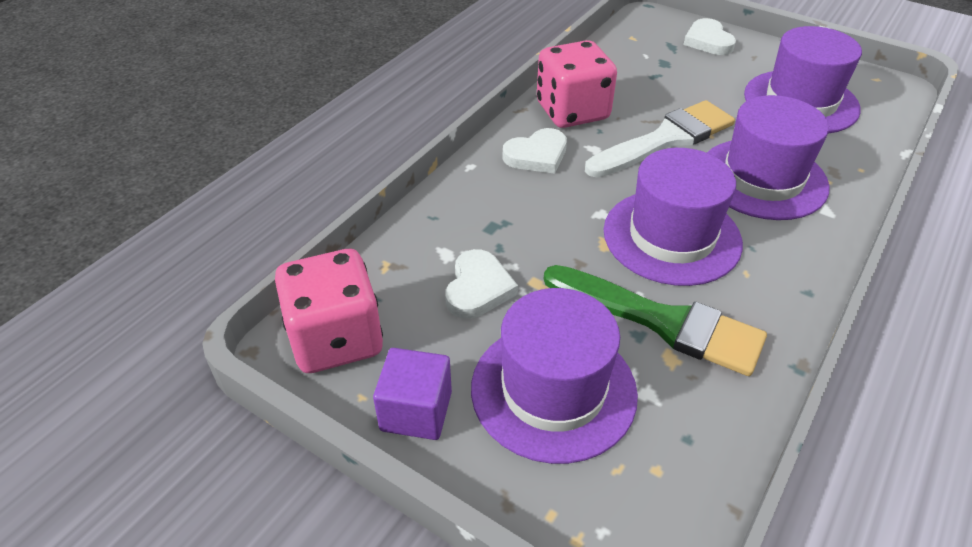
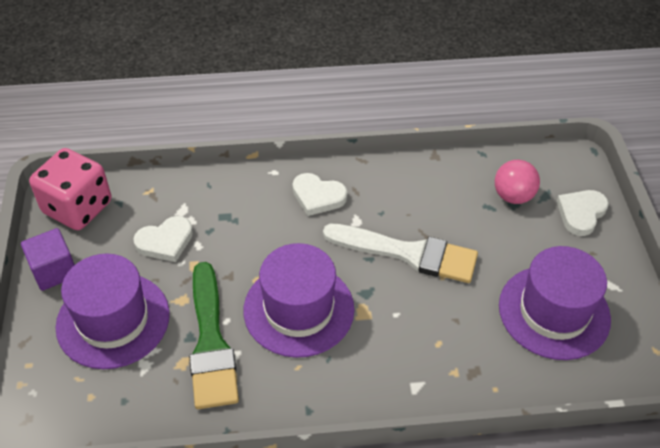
camera: 50 degrees right, 5 degrees up
(572, 111) = (388, 186): pink dice -> none
(656, 59) = (513, 196): none -> pink ball
(762, 179) = (417, 331): purple hat -> none

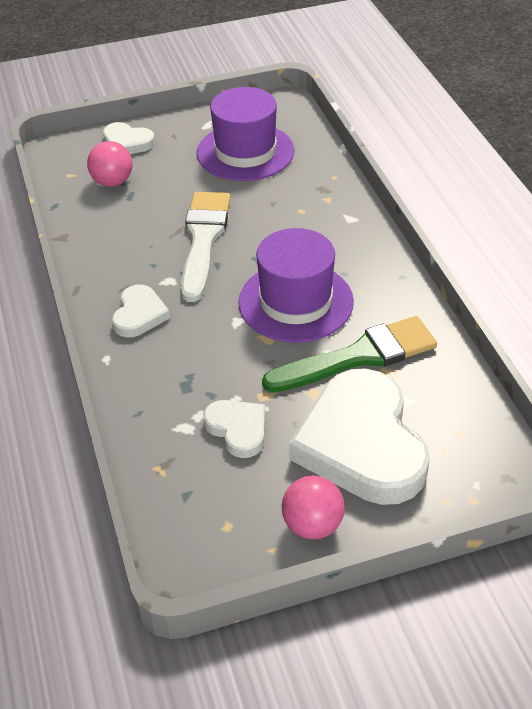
camera: 100 degrees left, 5 degrees down
(54, 270) = (312, 525): purple cube -> pink ball
(78, 207) = (204, 537): pink dice -> none
(113, 320) = (361, 444): purple hat -> white heart

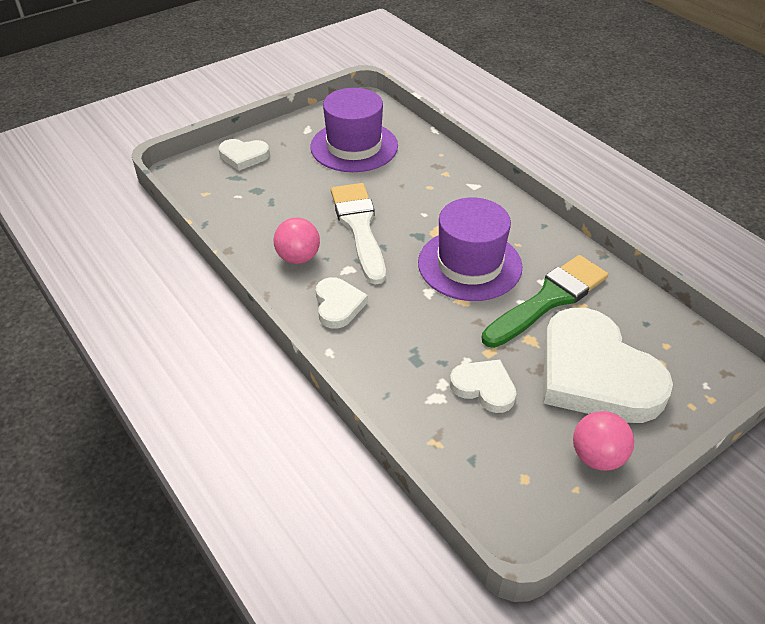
camera: 20 degrees left, 0 degrees up
(112, 182) = (249, 193): pink ball -> pink ball (298, 258)

